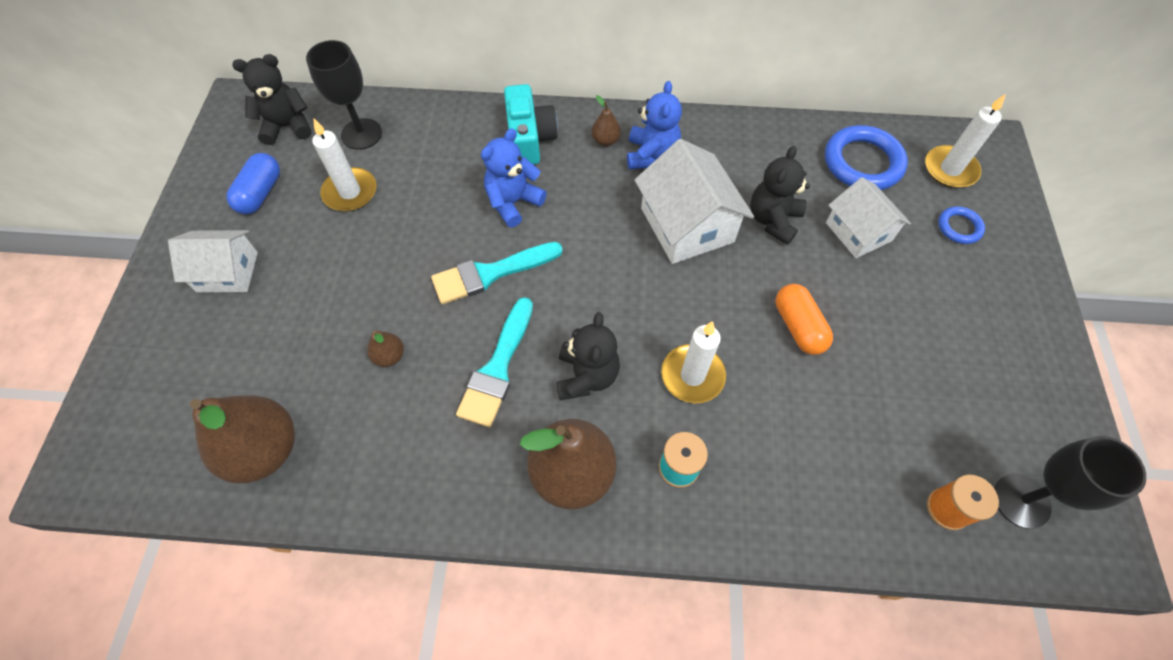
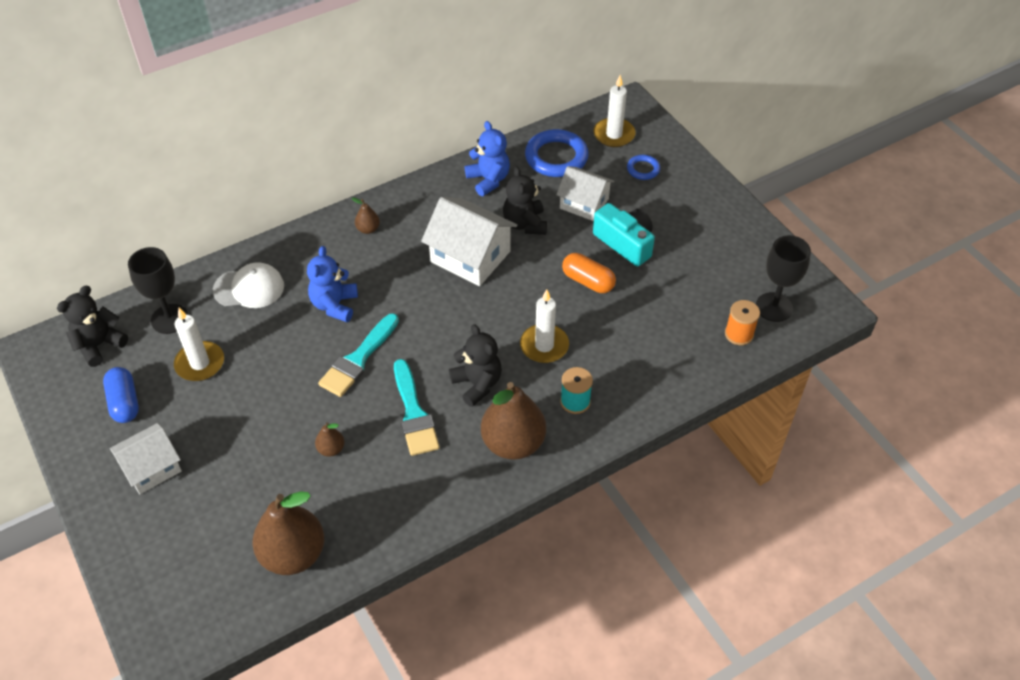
camera: 35 degrees left, 10 degrees down
(451, 141) = (249, 288): none -> white cap
(529, 138) = (309, 255): turquoise camera -> turquoise camera (625, 243)
(651, 155) = (409, 223): blue teddy bear -> blue teddy bear (488, 180)

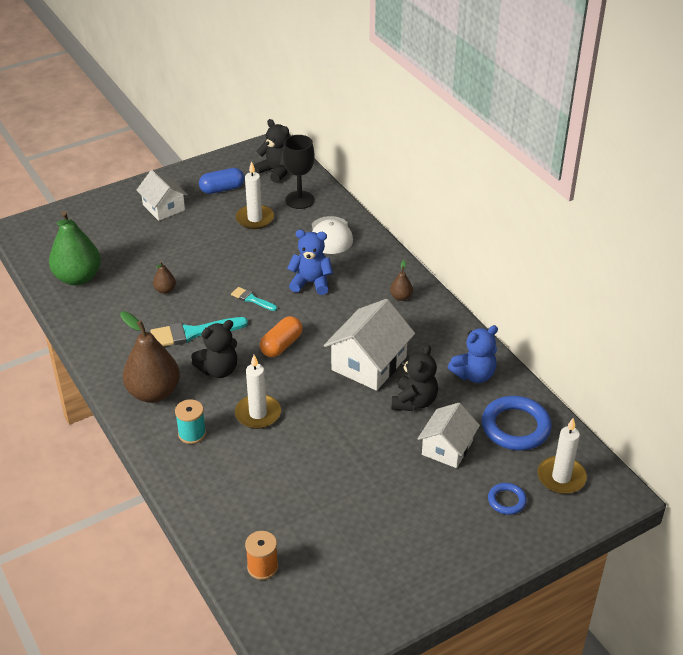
camera: 90 degrees right, 10 degrees down
(293, 554) = (78, 278): brown pear -> green pear
(358, 359) = (252, 299): turquoise brush -> turquoise brush, size x0.55
(525, 224) = (414, 401): black teddy bear -> black teddy bear turned 120 degrees clockwise
(588, 281) = (337, 447): orange capsule -> orange capsule (281, 345)
(625, 243) = (391, 479): turquoise camera -> none
(774, 307) = (299, 604): black goblet -> none

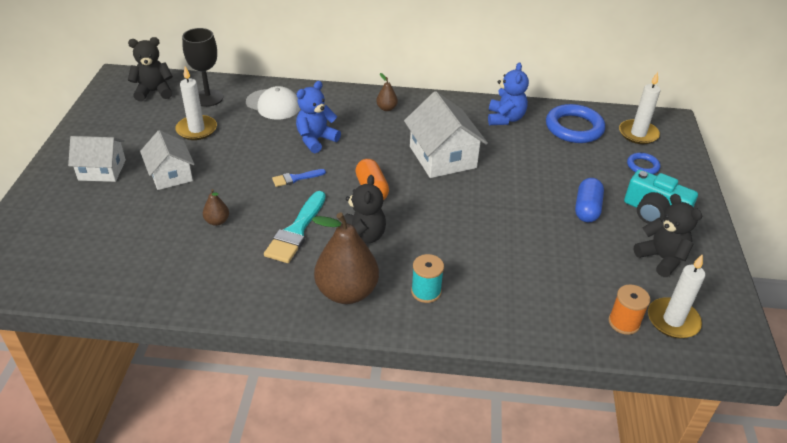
camera: 55 degrees left, 0 degrees up
(78, 278) = (119, 270): green pear -> none
(222, 189) = (131, 127): blue capsule -> blue capsule (587, 209)
(252, 299) = (296, 178): turquoise brush -> blue brush
(258, 414) = (440, 240): white candle -> white candle (673, 320)
(414, 401) = (506, 157): black teddy bear -> black teddy bear (661, 258)
(438, 535) = (654, 212): none -> turquoise camera
(447, 448) = (568, 165): white house -> white house (171, 175)

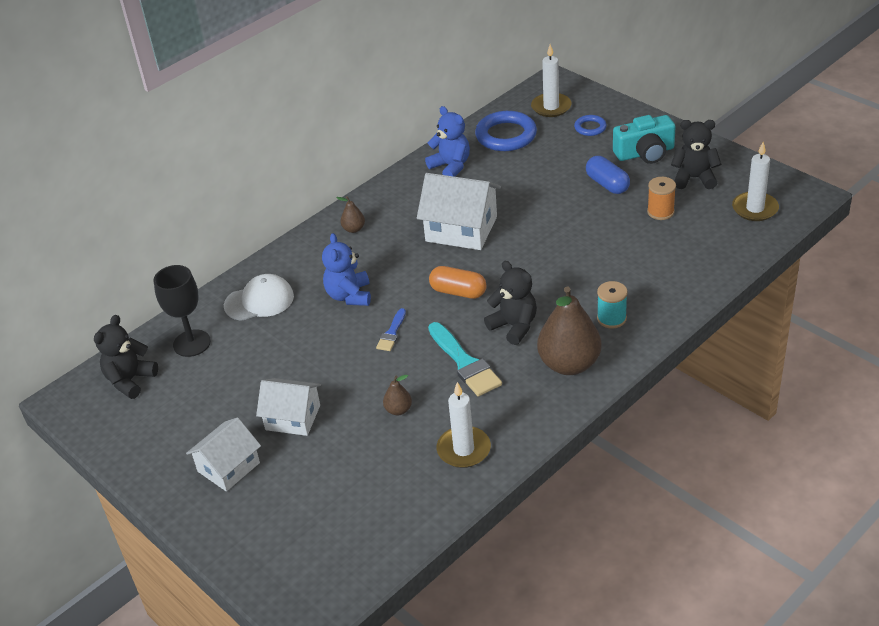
camera: 45 degrees left, 0 degrees up
(196, 129) = (238, 372): white candle -> white candle (463, 449)
(624, 322) = (736, 233): orange spool -> orange spool (660, 212)

